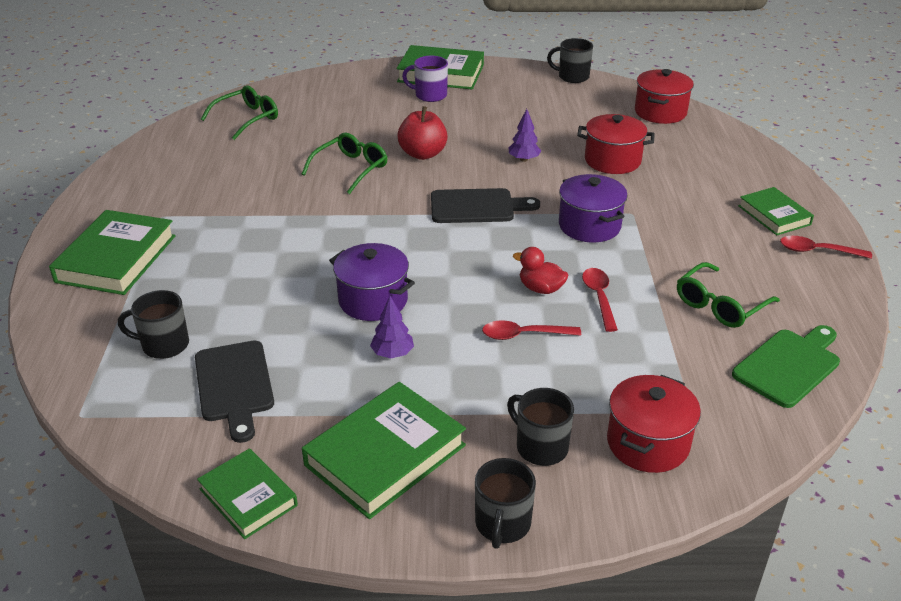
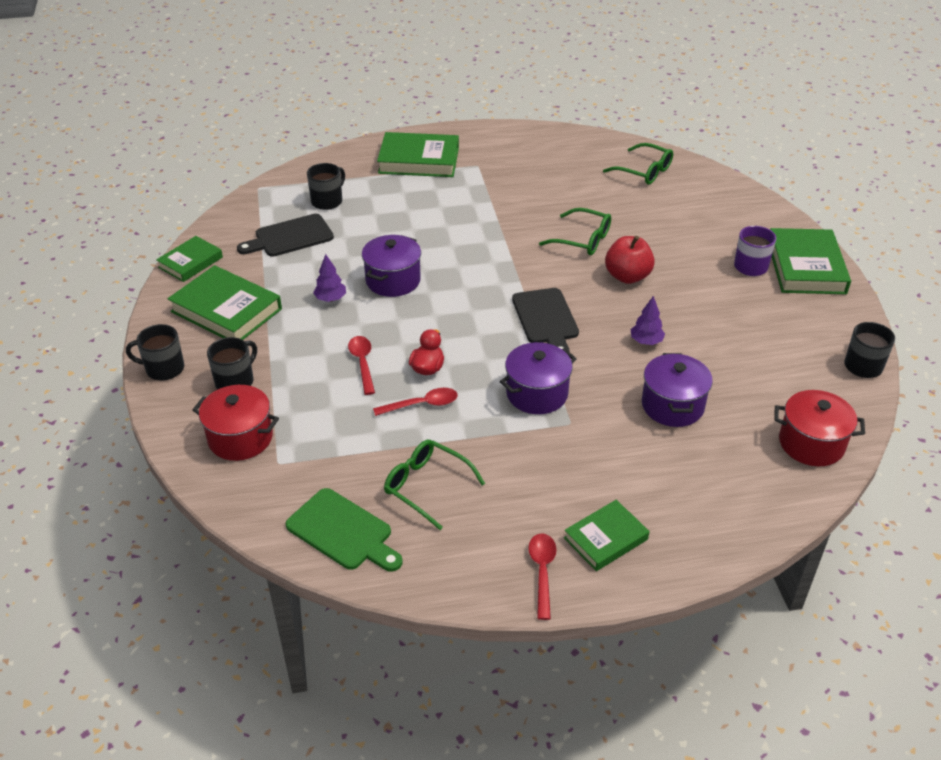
camera: 80 degrees right, 5 degrees up
(164, 345) = (327, 201): black mug -> black mug turned 45 degrees clockwise
(612, 160) = (672, 405): red pot -> purple pot

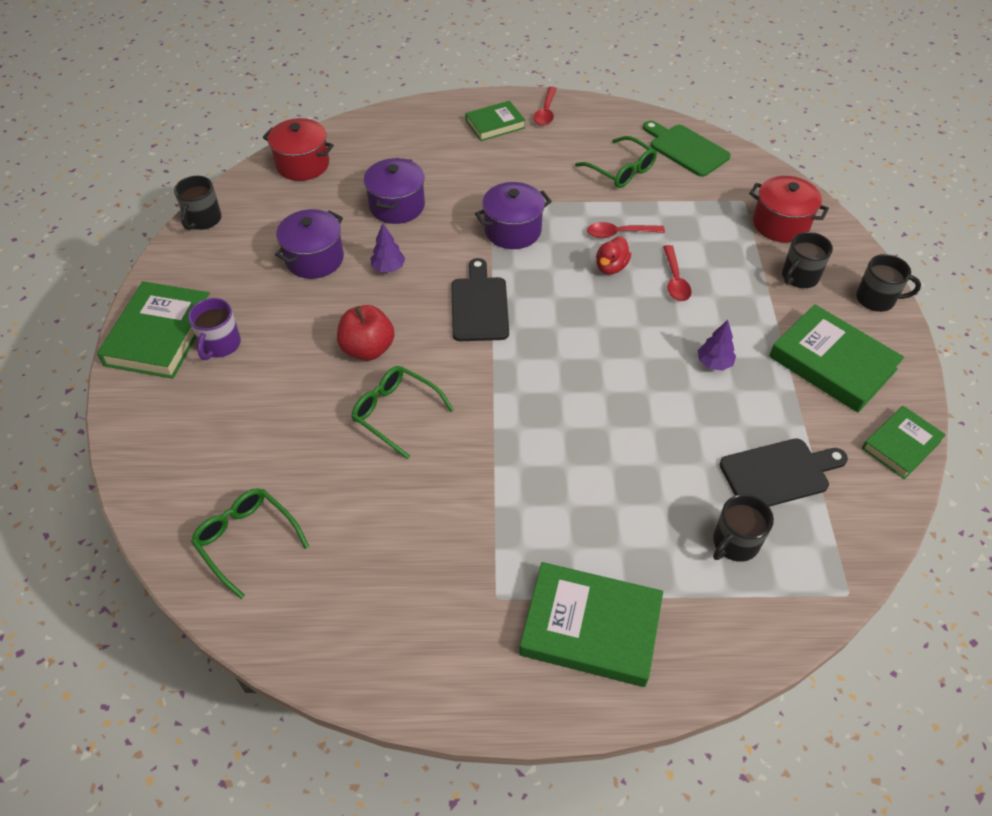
camera: 170 degrees left, 10 degrees up
(393, 280) = (641, 380): purple pot -> purple pot (314, 259)

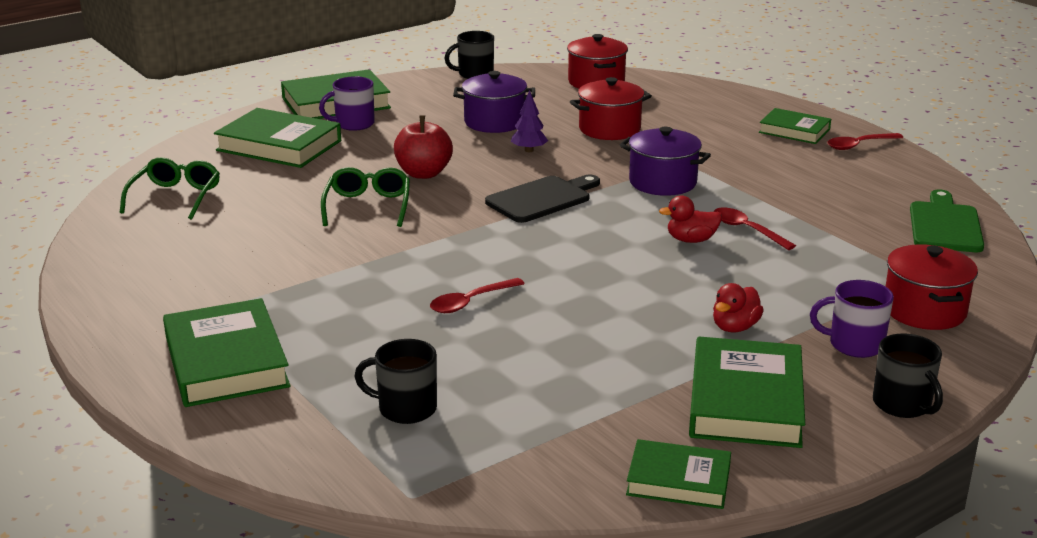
camera: 55 degrees right, 25 degrees down
(211, 416) = (279, 146): none -> green book
(397, 206) = (609, 129): purple pot -> red pot
(621, 170) = (843, 203): green glasses -> none
(675, 280) = (727, 276): red spoon -> red spoon (471, 302)
(714, 363) = (639, 331): purple tree -> none
(742, 315) = (735, 327): none -> red duck
(778, 473) = (531, 410): black cutting board -> none
(799, 277) = (854, 345): black mug -> purple mug

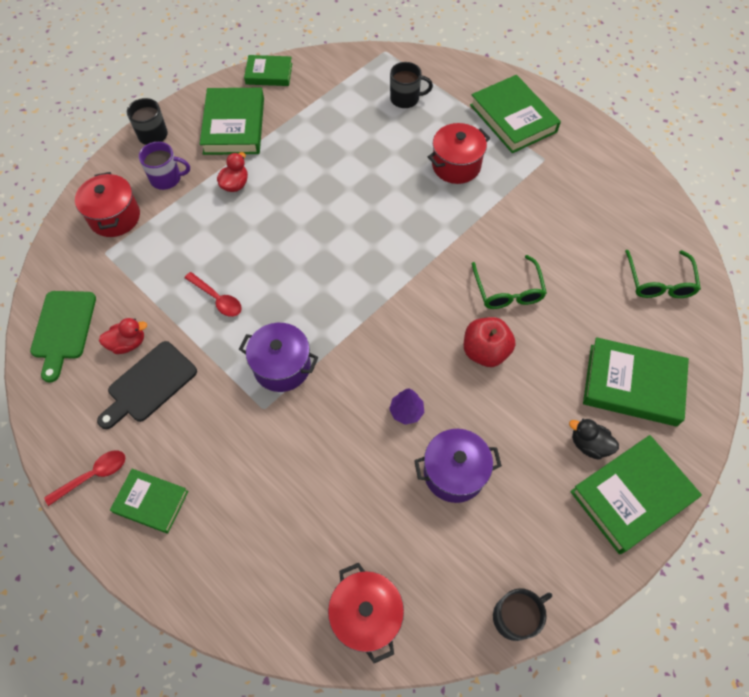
camera: 170 degrees right, 35 degrees up
(353, 124) = (589, 444): purple mug -> black duck
(471, 302) = (397, 186): red spoon -> none
(542, 199) = (378, 323): black cutting board -> black cutting board (149, 384)
(609, 129) = (337, 474): red pot -> red pot (456, 165)
(691, 240) = (259, 278): red duck -> red duck (128, 343)

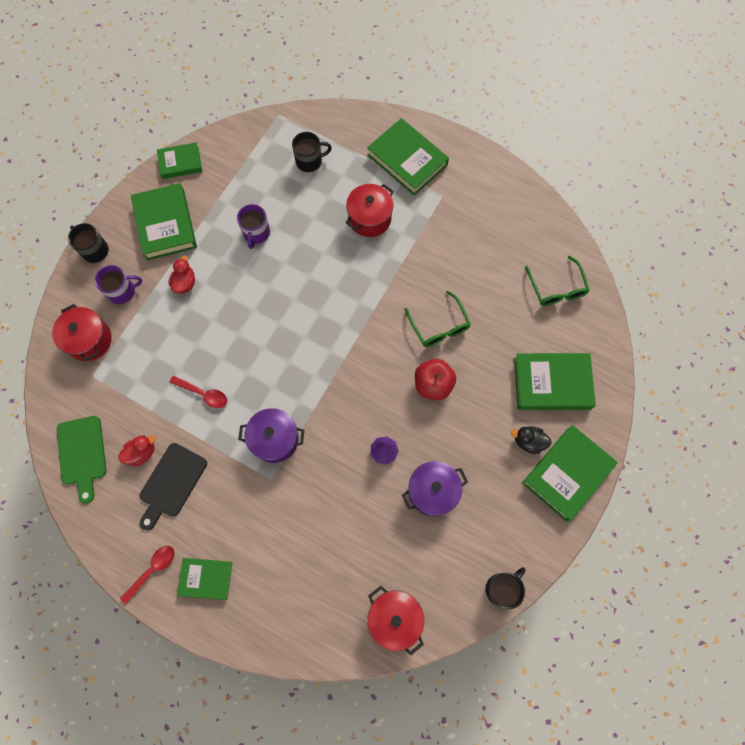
camera: 15 degrees left, 10 degrees up
(327, 154) = (256, 233): none -> purple mug

